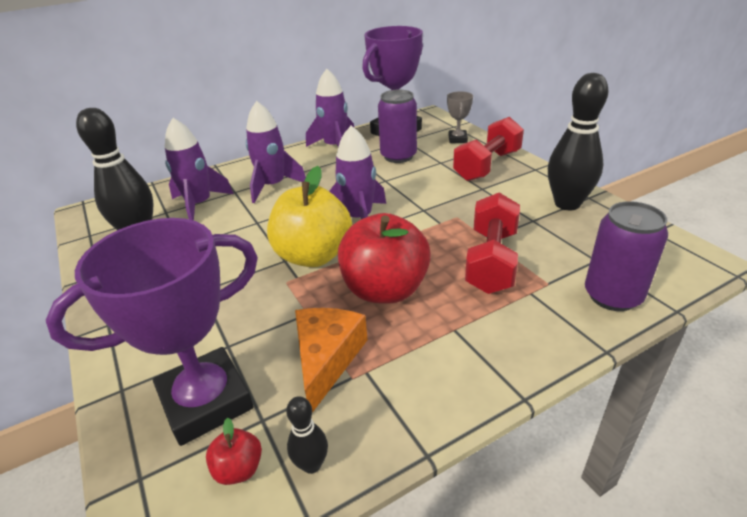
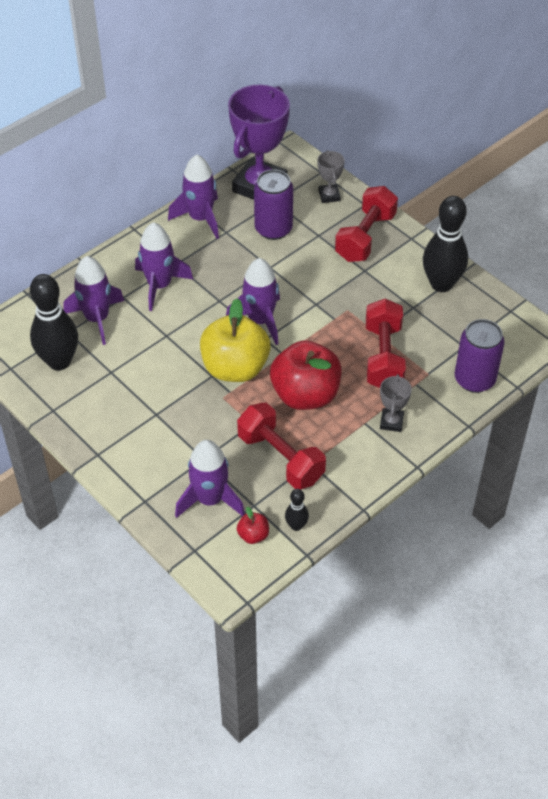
camera: 15 degrees left, 15 degrees up
(206, 401) = (210, 499): purple trophy -> purple rocket
(327, 359) = (281, 458): orange cheese -> red dumbbell
(492, 333) = (391, 422): none -> grey trophy

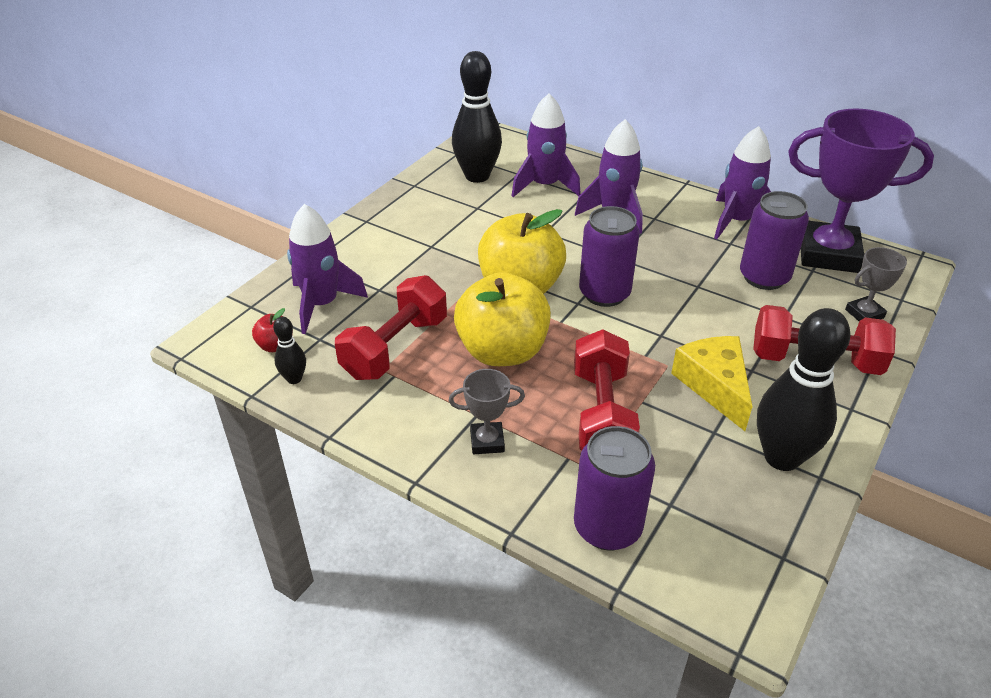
camera: 75 degrees right, 10 degrees down
(260, 321) = (604, 293): purple rocket -> purple can
(305, 395) = (502, 351): red apple -> yellow apple
(373, 293) = (714, 385): none -> yellow cheese
(383, 357) = (602, 414): red dumbbell -> red dumbbell turned 75 degrees counterclockwise

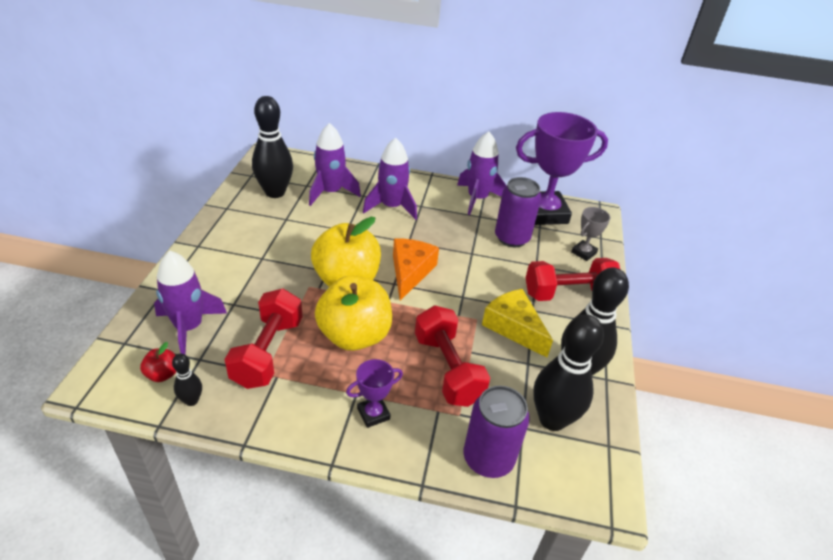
camera: 25 degrees left, 0 degrees up
(487, 441) = (373, 414): grey trophy -> purple trophy
(604, 293) = (410, 272): purple can -> orange cheese
(716, 506) = (552, 419): none -> black bowling pin

